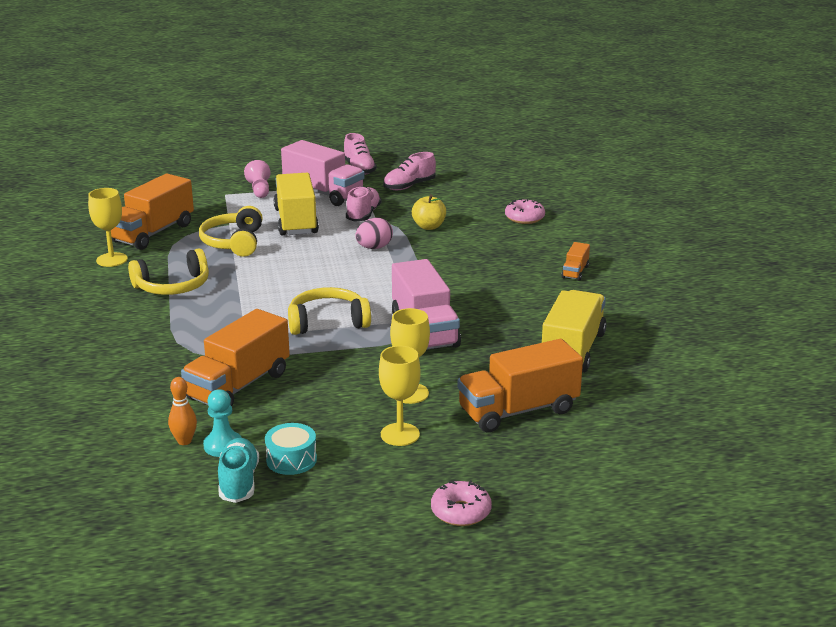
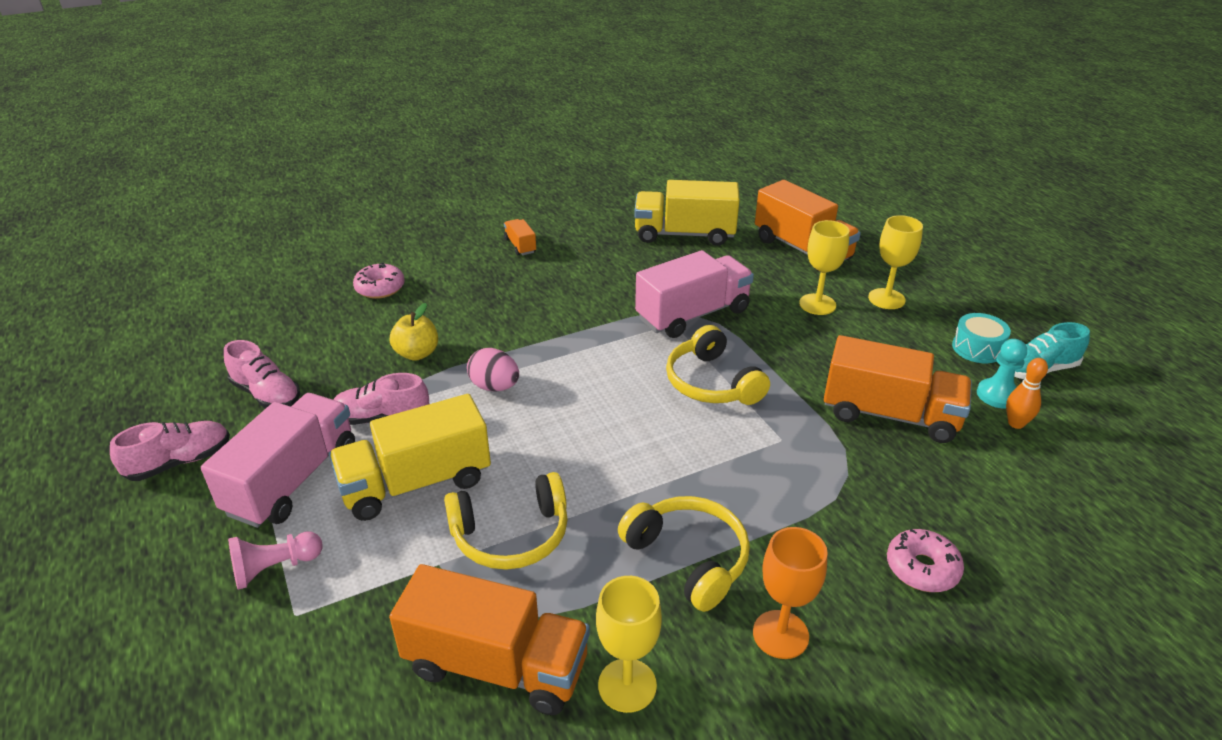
camera: 105 degrees left, 10 degrees up
(99, 302) = (780, 634): none -> orange goblet
(461, 512) = (959, 257): pink donut -> pink donut (922, 568)
(575, 272) = (520, 246): orange truck -> orange truck turned 120 degrees counterclockwise

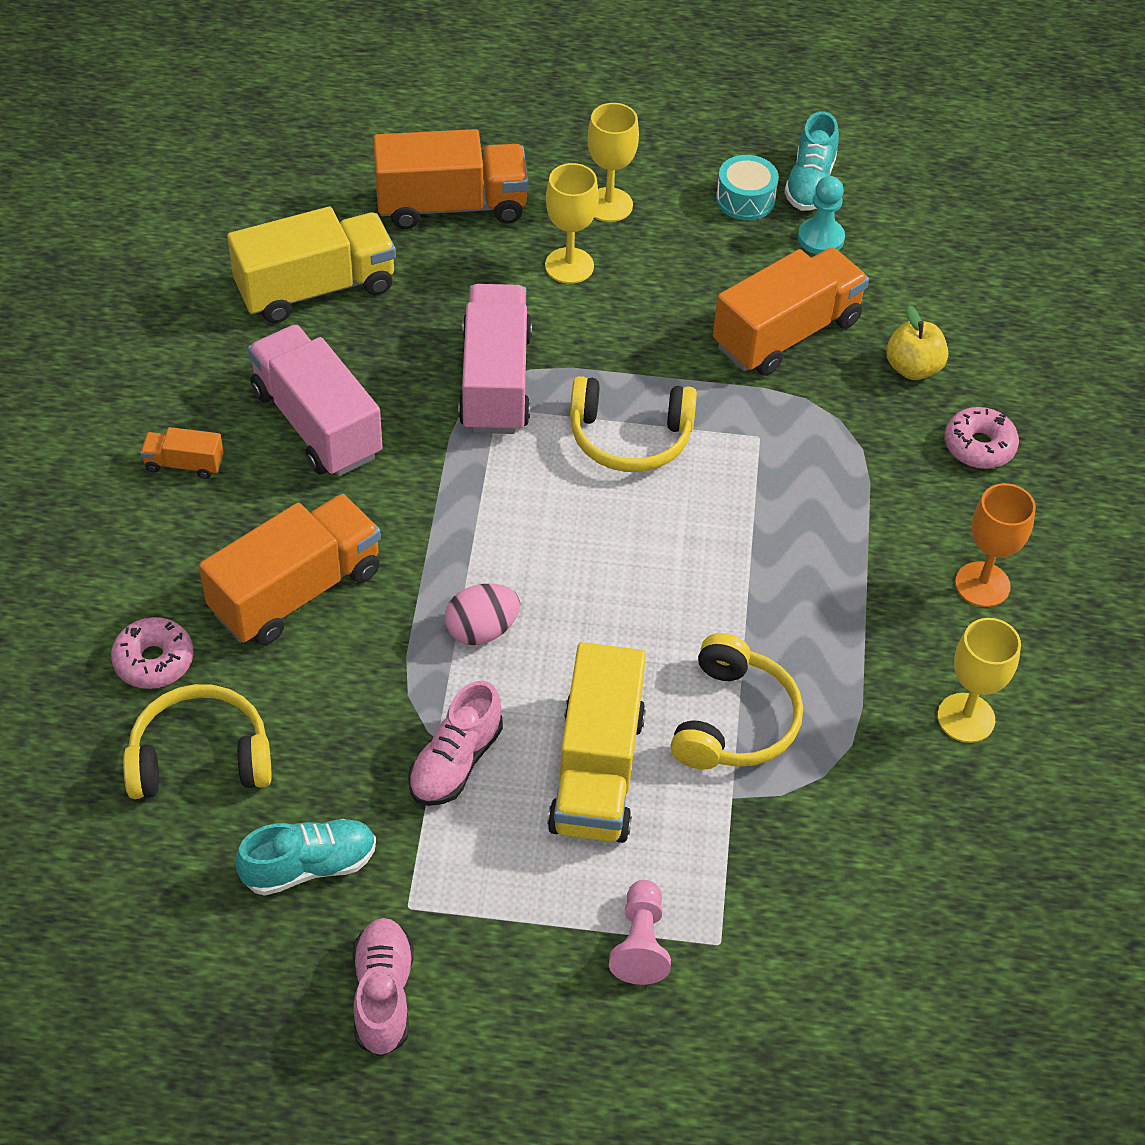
camera: 60 degrees left, 15 degrees up
(266, 394) = (309, 866): pink shoe -> turquoise shoe
(293, 480) = (505, 886): pink truck -> pink truck (317, 423)
(417, 353) = (350, 678): yellow apple -> yellow apple (913, 368)
(496, 665) = (886, 802): orange truck -> orange truck (296, 591)
(684, 234) = (316, 288): yellow truck -> yellow truck turned 150 degrees counterclockwise
(689, 558) = (858, 598): yellow headphones -> yellow headphones (200, 757)
(1016, 423) = (866, 256): orange bowling pin -> none

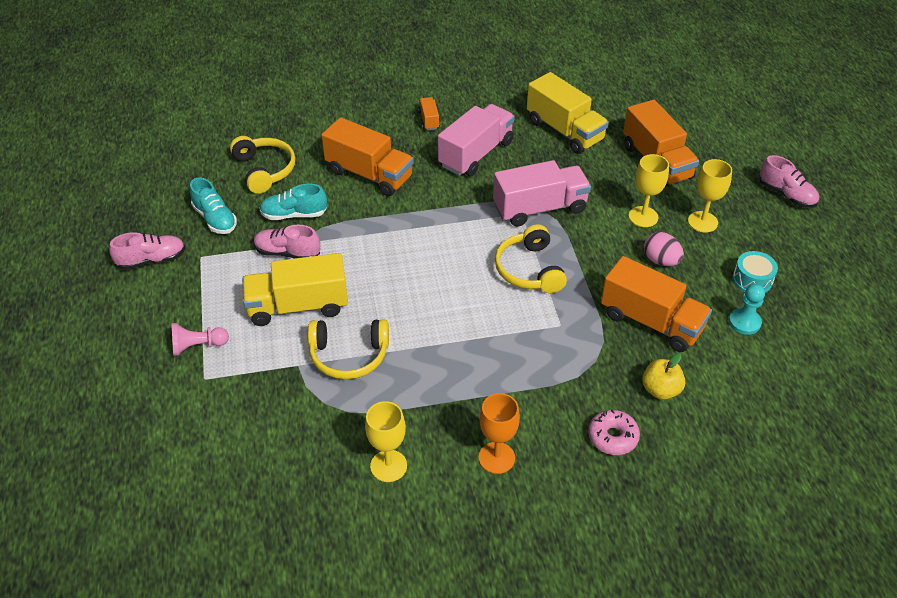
camera: 75 degrees right, 5 degrees down
(154, 661) = (312, 142): pink donut -> none
(482, 630) = (371, 243): pink egg -> pink egg (661, 261)
(591, 96) = (786, 195): none -> pink shoe
(810, 183) = (790, 307): turquoise shoe -> turquoise shoe (294, 214)

